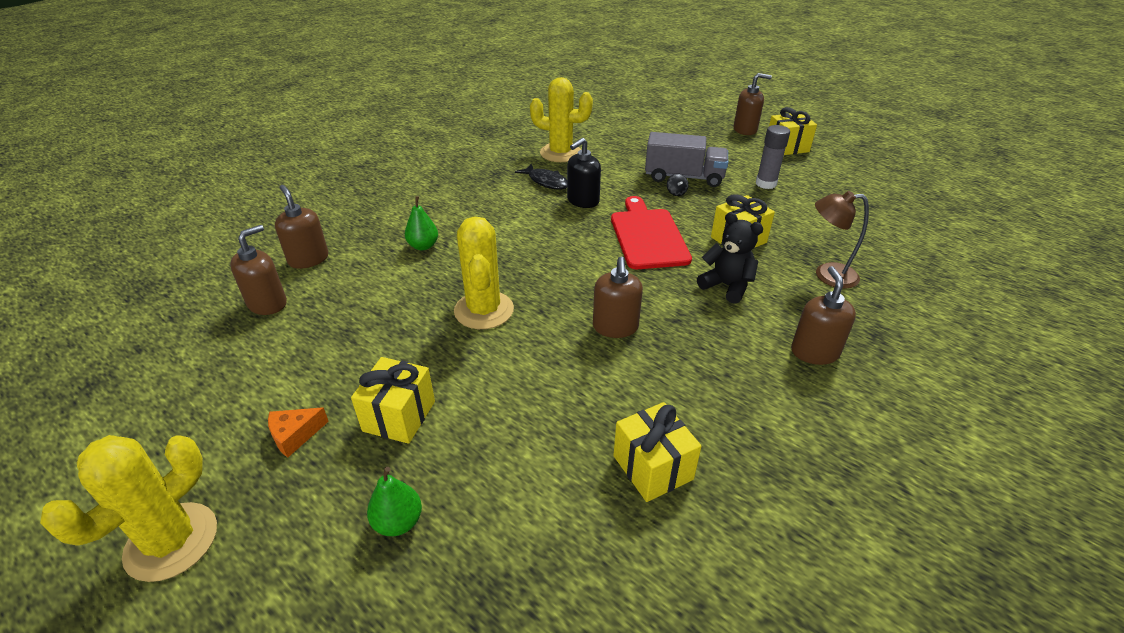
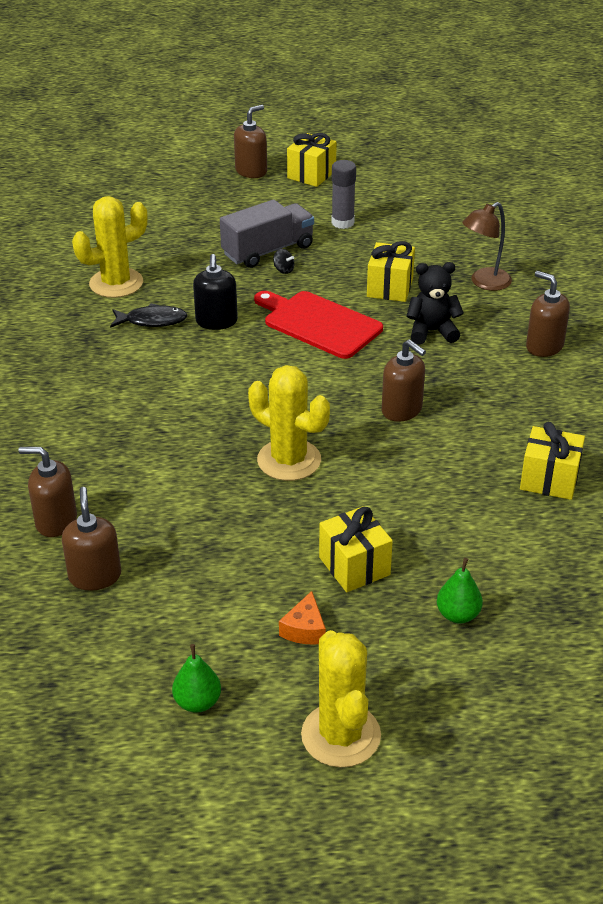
camera: 45 degrees left, 0 degrees up
(423, 246) = (144, 444): green pear -> green pear (197, 702)

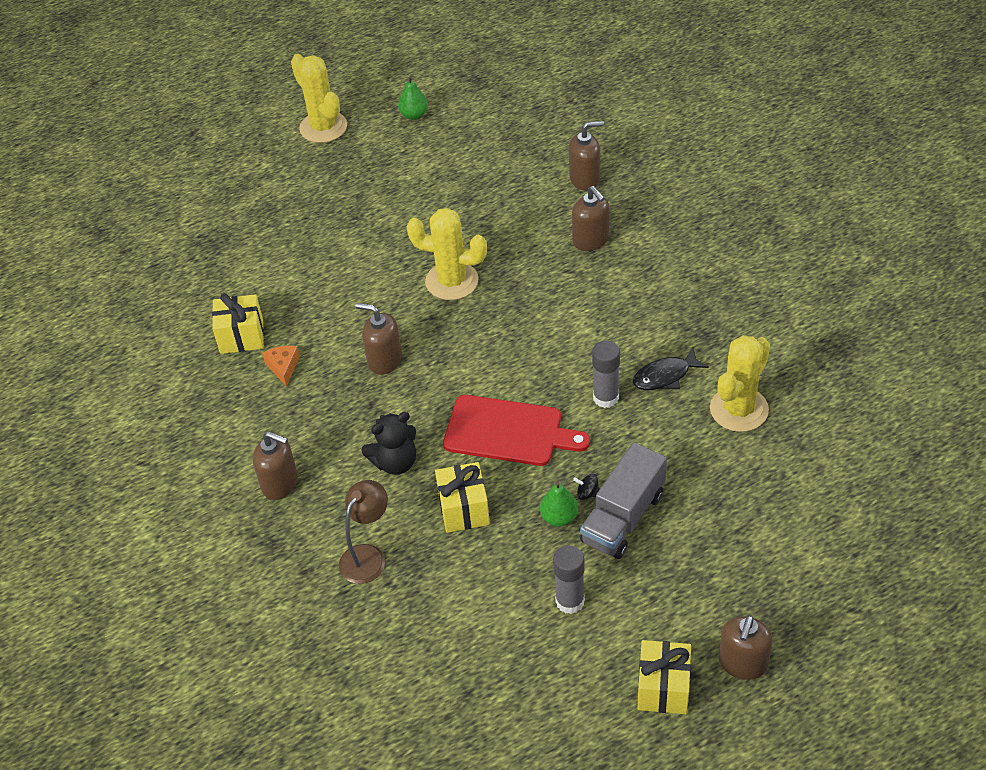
camera: 160 degrees right, 10 degrees up
(95, 576) = (528, 156): brown soap dispenser -> brown soap dispenser (591, 240)
(216, 321) = (605, 397): black soap dispenser -> grey glue stick
(305, 629) = (373, 172): orange cheese -> orange cheese (283, 367)
(354, 566) = (361, 220): yellow gift -> none
(458, 615) = (279, 213): green pear -> green pear (559, 517)

